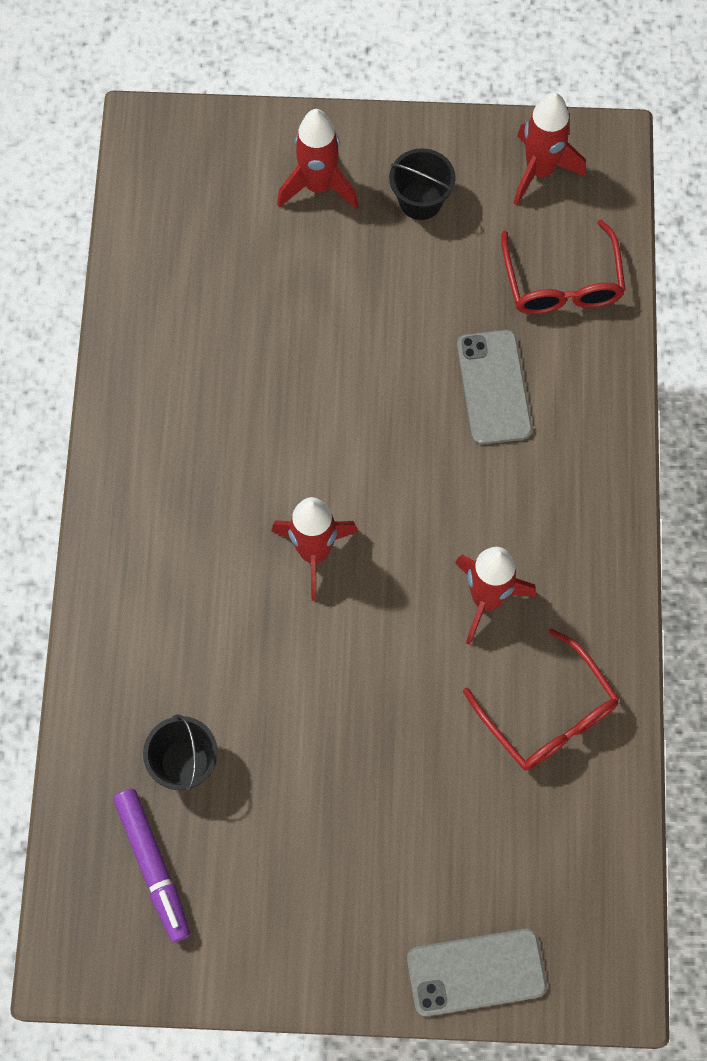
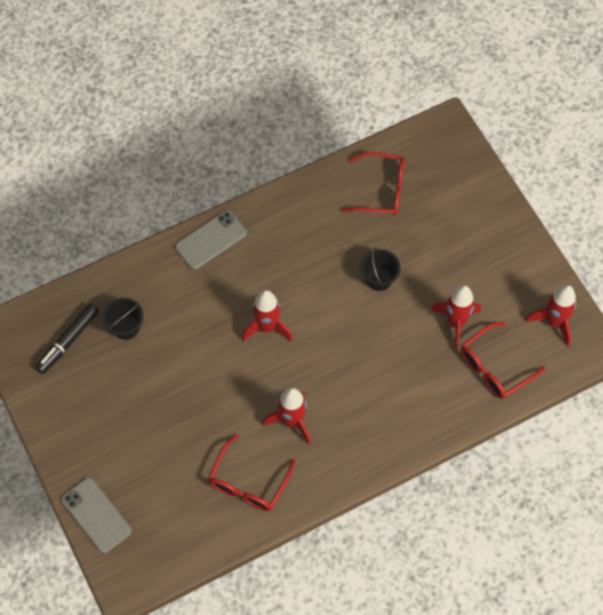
camera: 60 degrees right, 5 degrees down
(153, 866) = (68, 341): purple marker -> black marker
(191, 274) = (381, 190): none -> red glasses
(318, 186) = (470, 221): red rocket -> red rocket (455, 322)
(420, 200) = (495, 273): black bucket -> black bucket (379, 279)
(493, 387) = (411, 364): grey phone -> grey phone (211, 240)

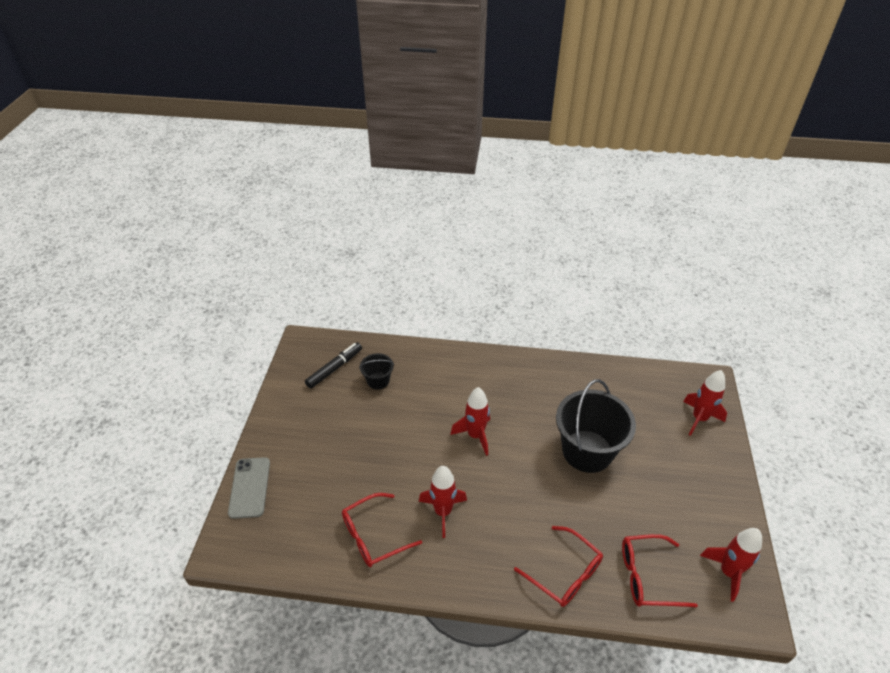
camera: 35 degrees right, 20 degrees down
(68, 341) = (334, 368): black marker -> black marker turned 150 degrees clockwise
(211, 240) = (478, 361): grey phone -> none
(379, 279) = (587, 451): black bucket -> black bucket, size x2.06
(381, 190) = (629, 394): red glasses -> red glasses (564, 573)
(455, 322) = (632, 519): red rocket -> red rocket (699, 419)

